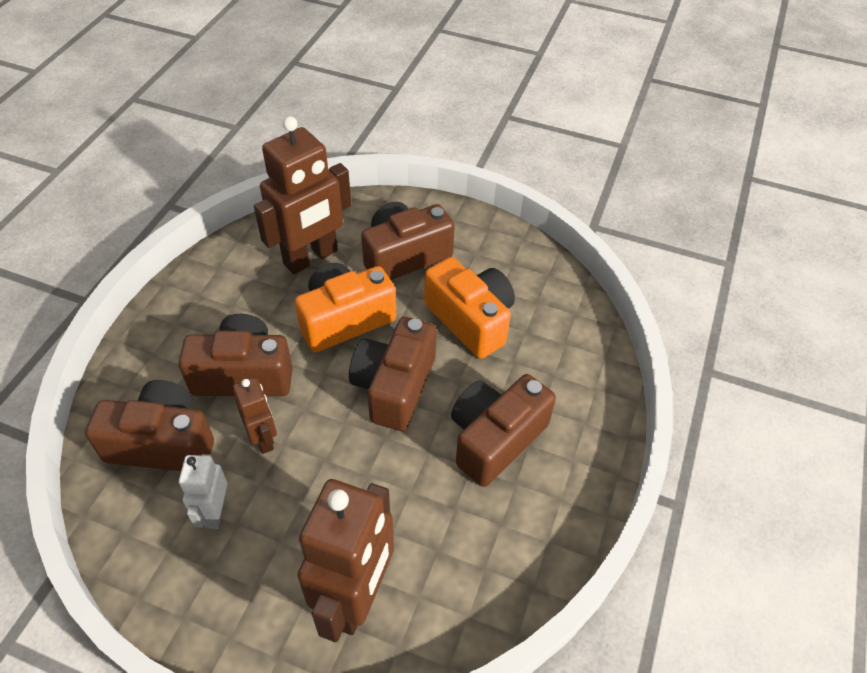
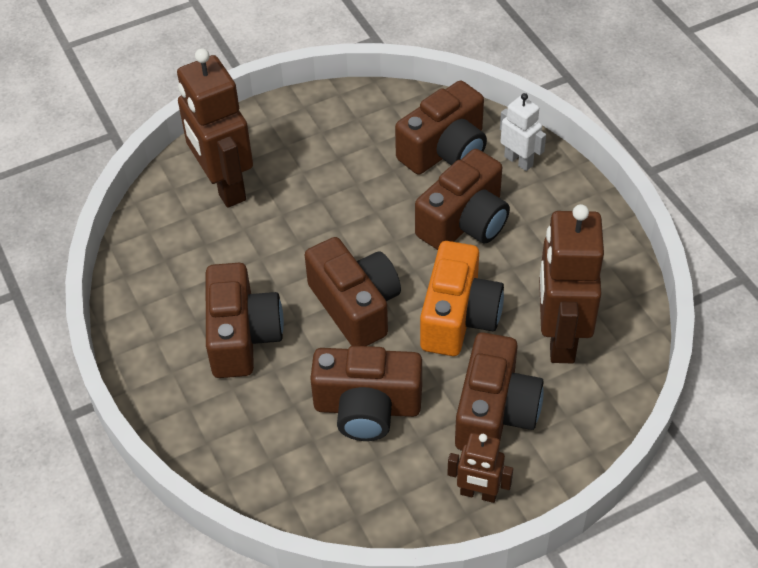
camera: 135 degrees right, 0 degrees up
(215, 512) = (359, 151): white robot -> white robot (518, 161)
(263, 438) = (391, 203): brown robot -> brown robot (478, 494)
(471, 320) = (367, 407): orange camera -> brown camera

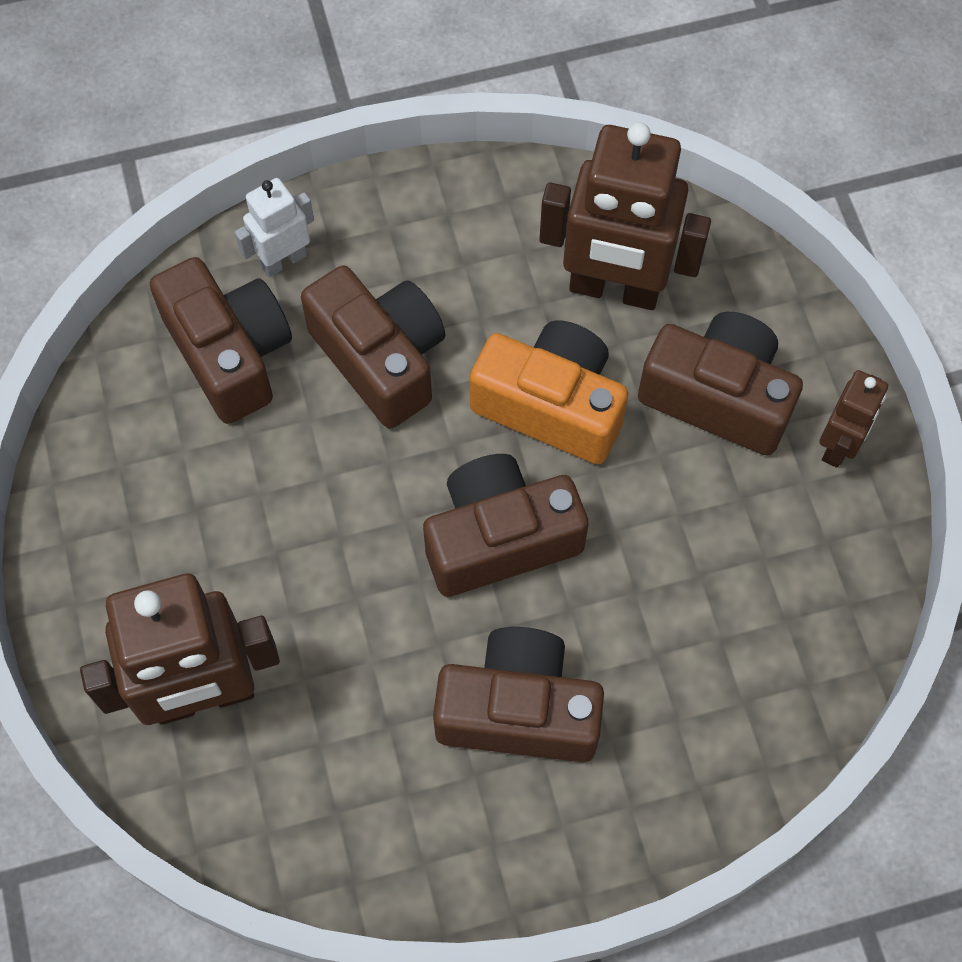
camera: 80 degrees left, 15 degrees up
(367, 407) = (680, 556): brown camera -> none

